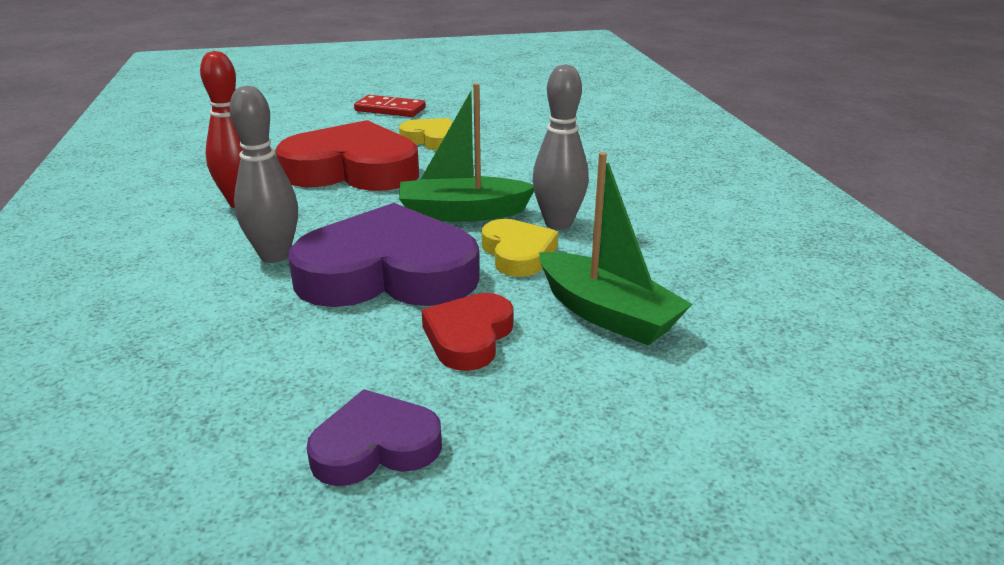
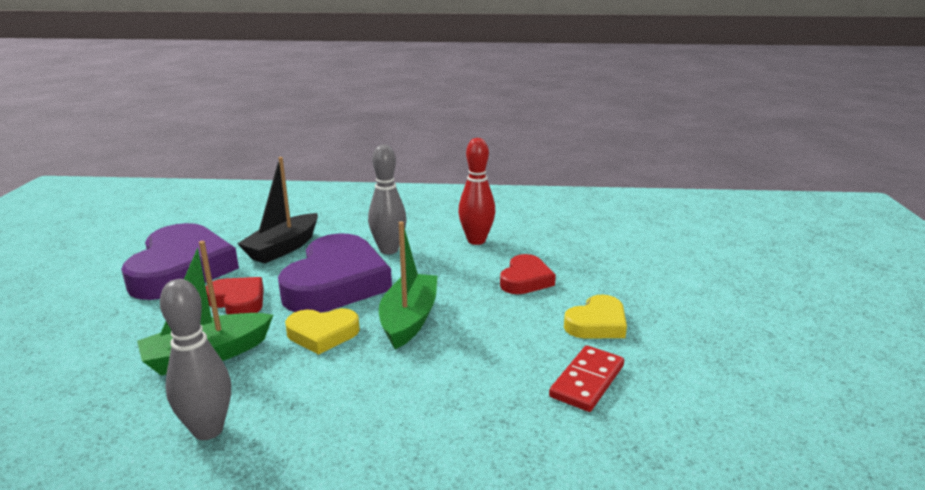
camera: 105 degrees right, 5 degrees down
(268, 352) = (283, 248): none -> black boat
(352, 170) = (525, 280): red heart -> red heart, size x0.51
(375, 446) = (181, 269): purple heart -> purple heart, size x1.94
(390, 109) = (701, 308): red domino -> red domino (587, 381)
(558, 224) = (358, 363): grey bowling pin -> grey bowling pin (208, 430)

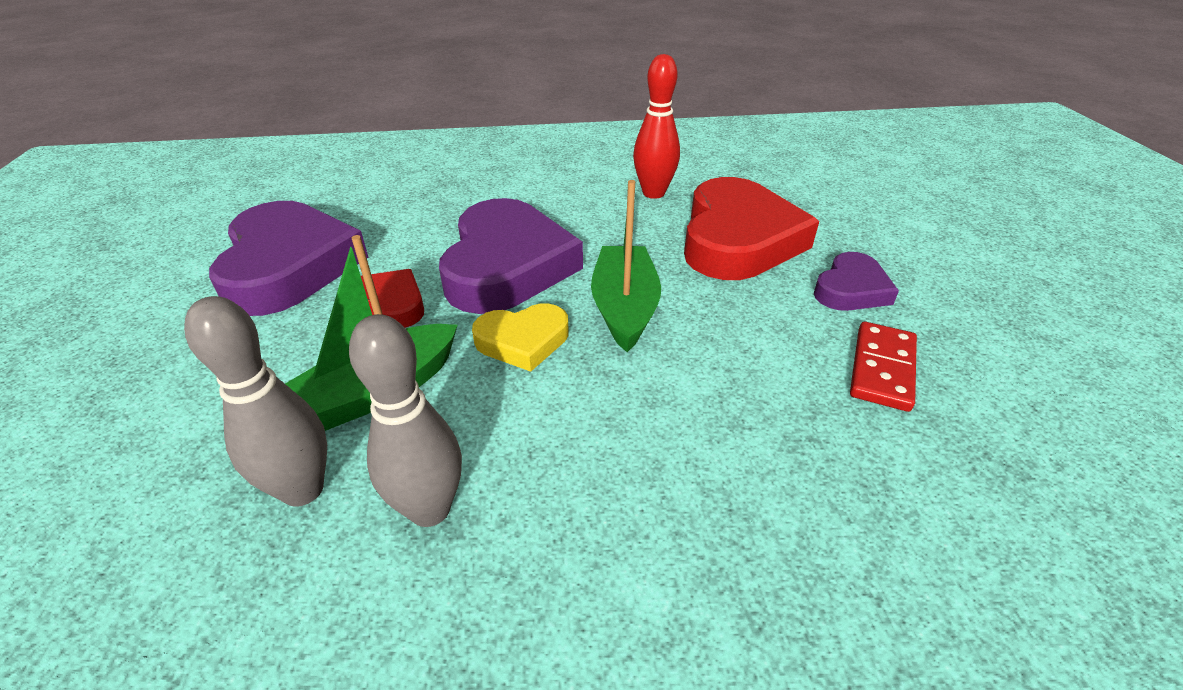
camera: 10 degrees left, 15 degrees up
(283, 248) = (416, 223): black boat -> none
(389, 250) = (553, 215): grey bowling pin -> grey bowling pin (303, 490)
(525, 280) = (738, 239): red heart -> red heart, size x1.94
(597, 324) = (851, 289): yellow heart -> purple heart

